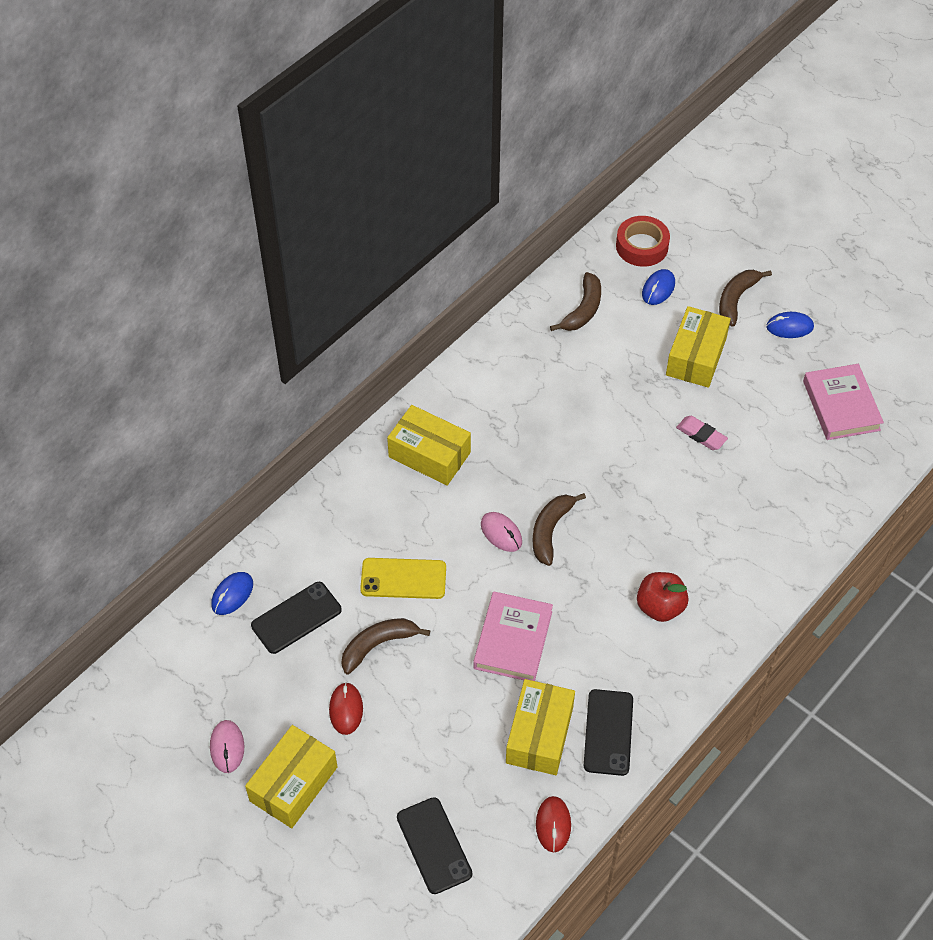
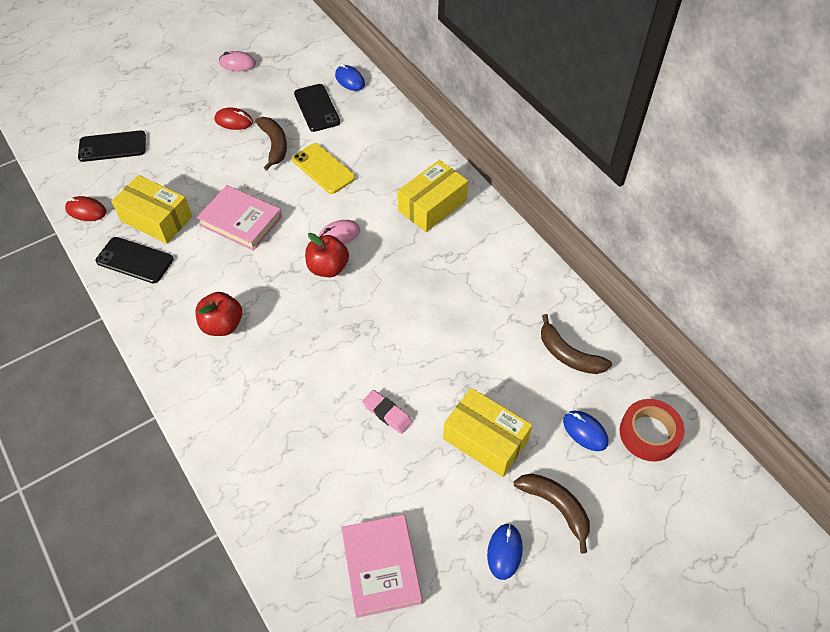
camera: 105 degrees right, 0 degrees up
(293, 784) = (195, 89): yellow box -> none
(403, 579) = (323, 168): yellow phone -> yellow phone turned 60 degrees counterclockwise
(550, 531) = (328, 268): brown banana -> red apple
(701, 435) = (387, 413): pink eraser -> pink eraser turned 75 degrees clockwise
(841, 405) = (381, 567): pink book -> pink book turned 75 degrees clockwise

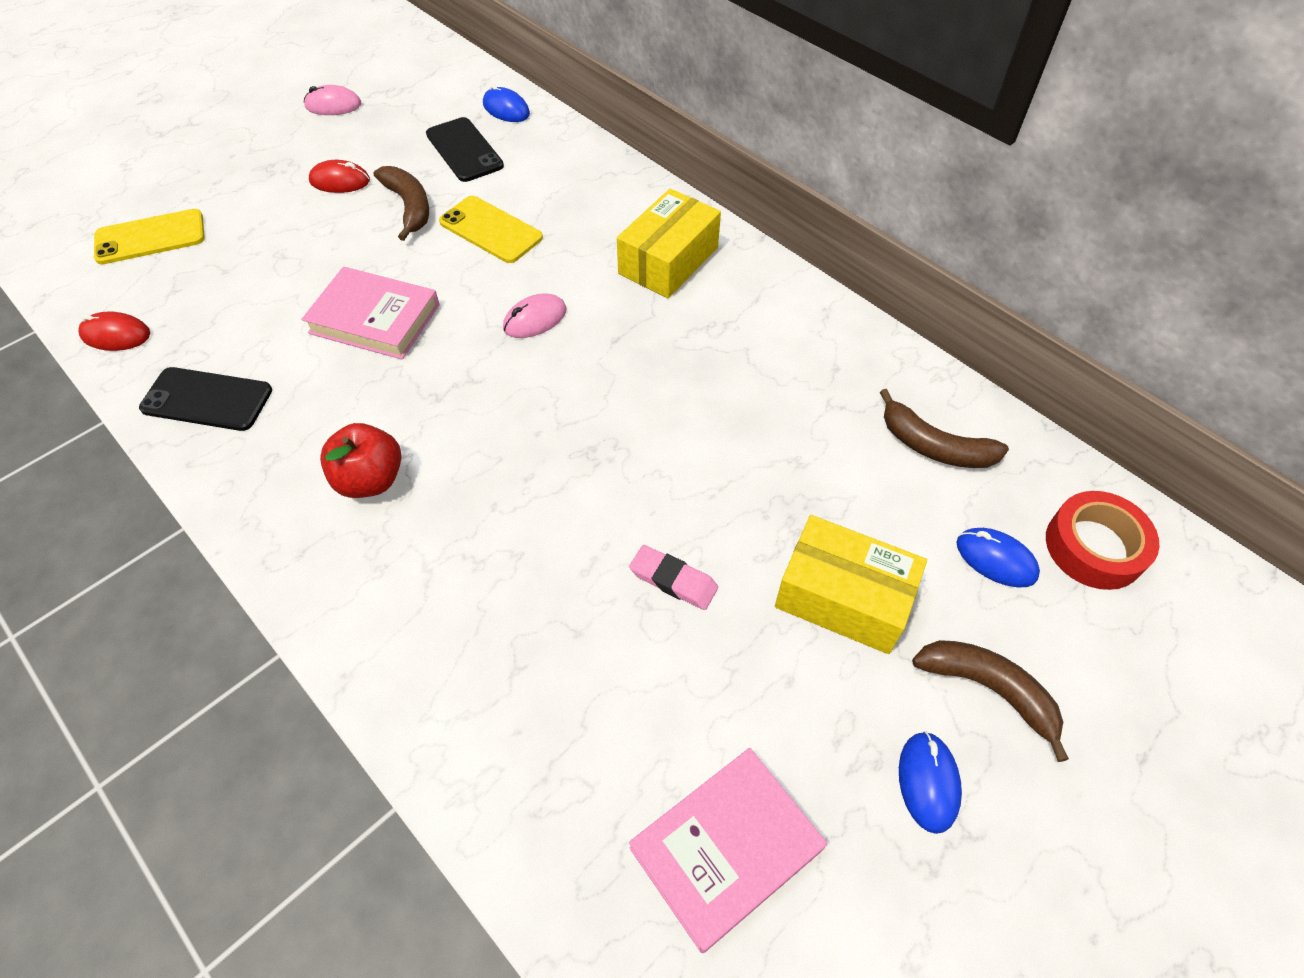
camera: 10 degrees left, 0 degrees up
(112, 146) = (150, 237): black phone -> yellow phone
(156, 219) = (236, 333): yellow box -> none
(328, 268) = (527, 369): red apple -> none
(381, 567) = (726, 849): pink book -> pink book turned 75 degrees clockwise

